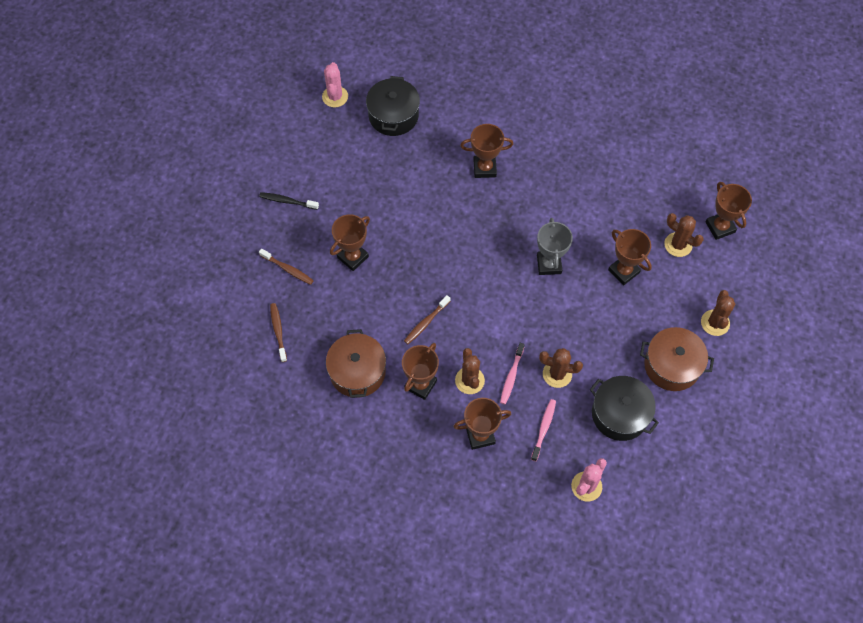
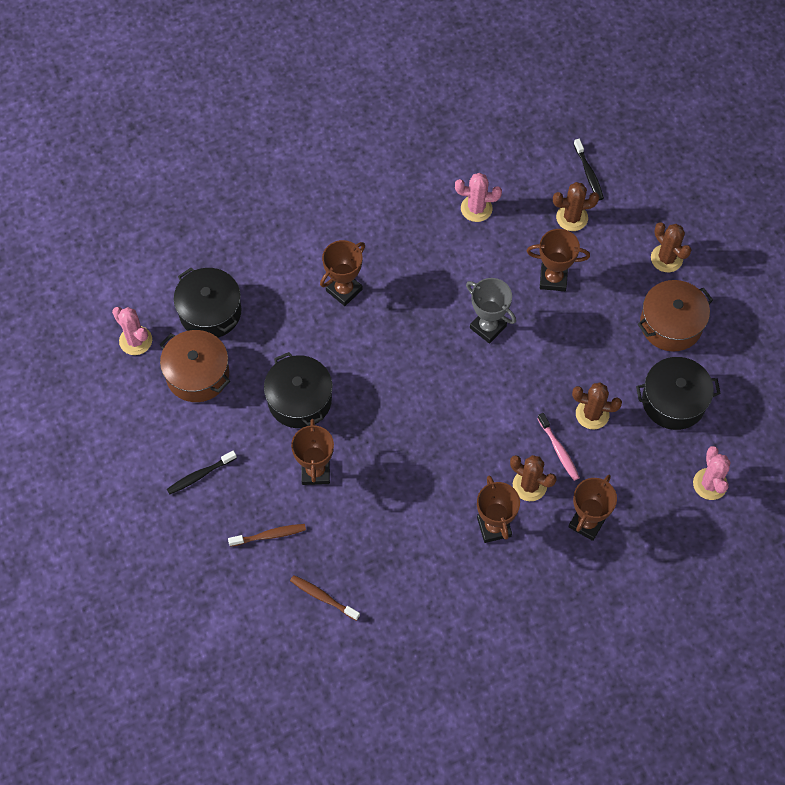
camera: 45 degrees left, 0 degrees up
(357, 372) = (430, 566): brown pot -> brown pot (197, 374)
(389, 208) = (299, 400): none -> black pot
(426, 322) = (441, 470): brown toothbrush -> none
(544, 429) = (629, 469): pink toothbrush -> none
(557, 374) = (592, 414): brown cactus -> brown cactus turned 45 degrees clockwise
(620, 188) = (476, 208): none -> pink cactus
(720, 227) = (588, 173): brown trophy -> black toothbrush

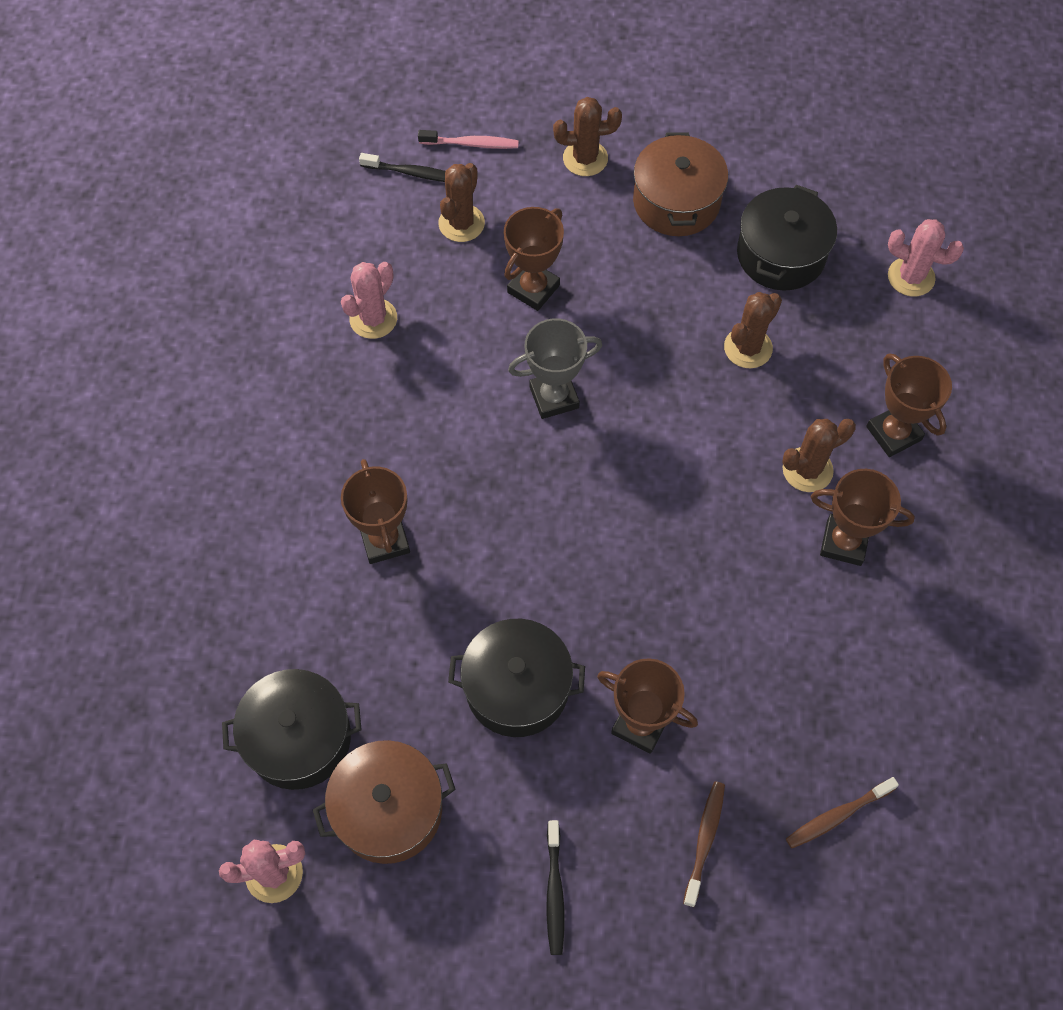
camera: 60 degrees left, 0 degrees up
(559, 450) = (776, 411): pink toothbrush -> pink toothbrush (471, 144)

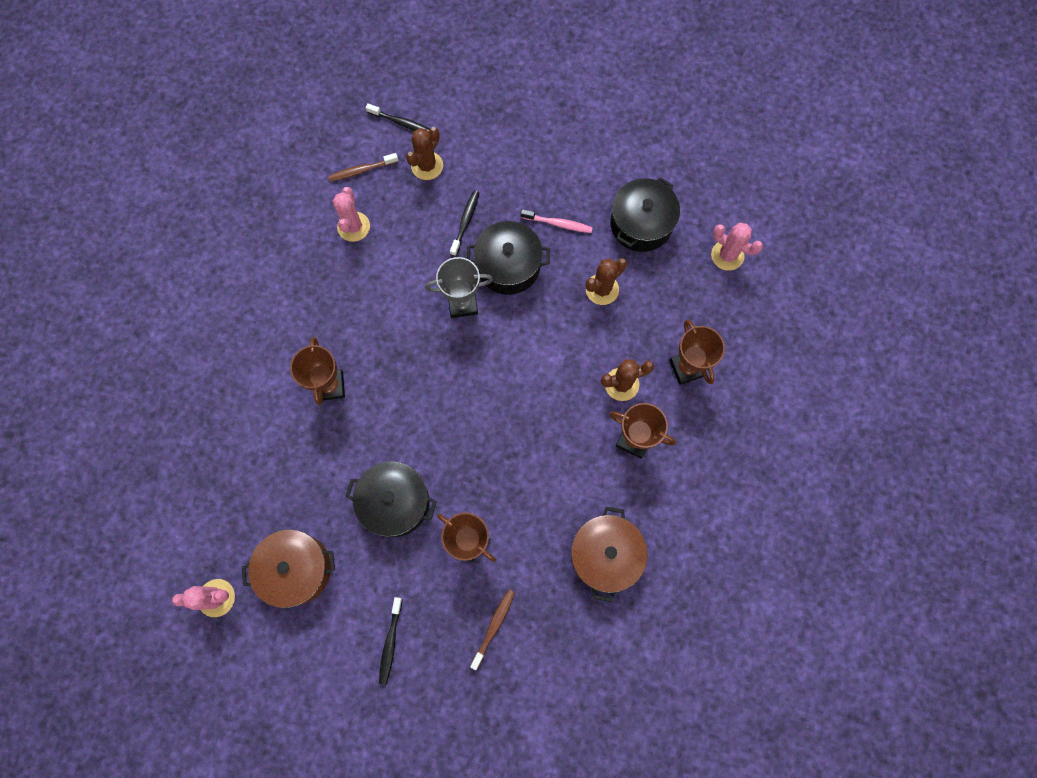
camera: 10 degrees right, 10 degrees up
(298, 738) = (249, 511): black pot -> black pot (508, 266)
(373, 319) = (353, 227): pink cactus -> pink cactus turned 45 degrees counterclockwise
(471, 144) = (446, 107): pink toothbrush -> pink toothbrush (558, 224)
(533, 289) = (465, 222): brown trophy -> black toothbrush
(585, 158) = (522, 130): brown cactus -> none
(676, 202) = (578, 173): brown pot -> brown pot (605, 555)
(837, 815) = (584, 626): brown toothbrush -> brown toothbrush (361, 170)

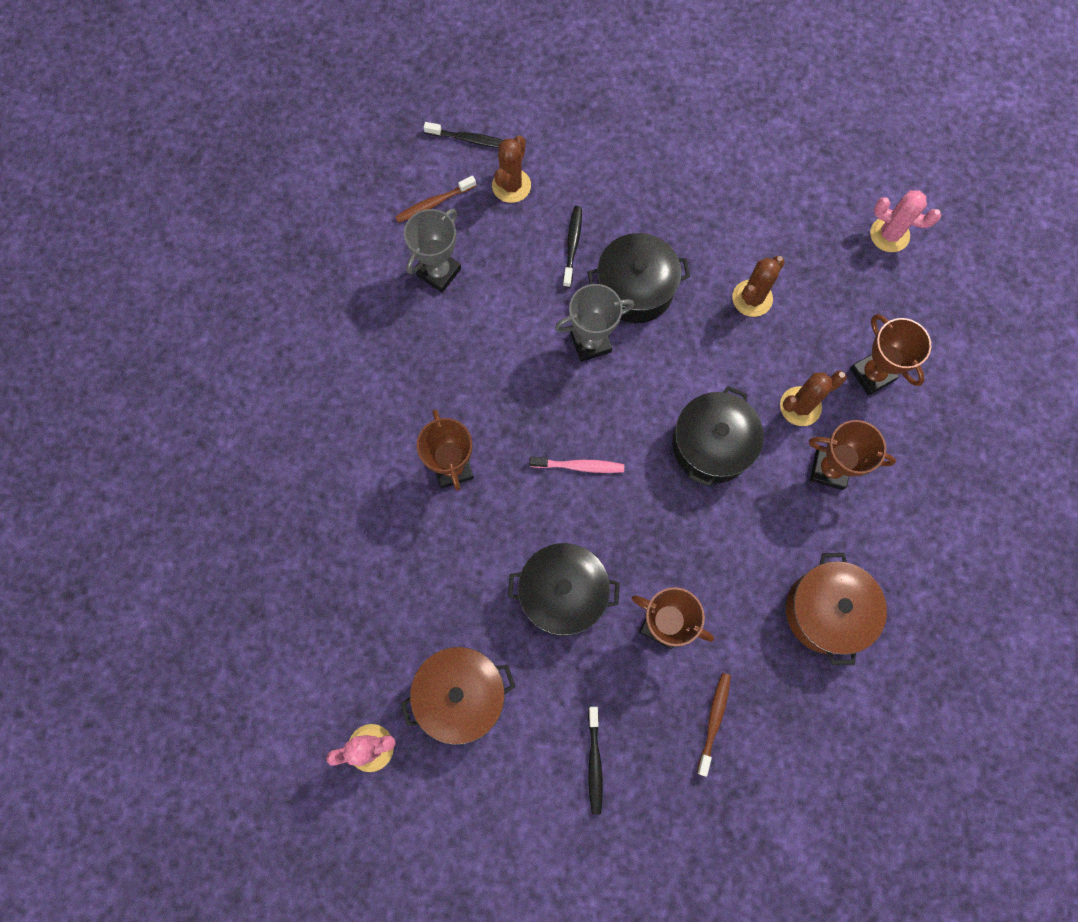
camera: 10 degrees left, 0 degrees up
(353, 227) = (439, 272): pink cactus -> grey trophy
(558, 224) = (683, 229): pink toothbrush -> pink toothbrush (579, 466)
(641, 224) = (780, 214): black pot -> black pot (712, 445)

